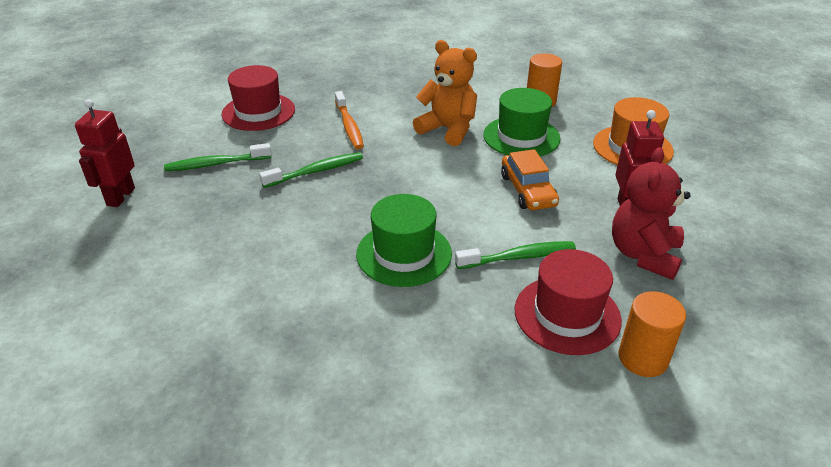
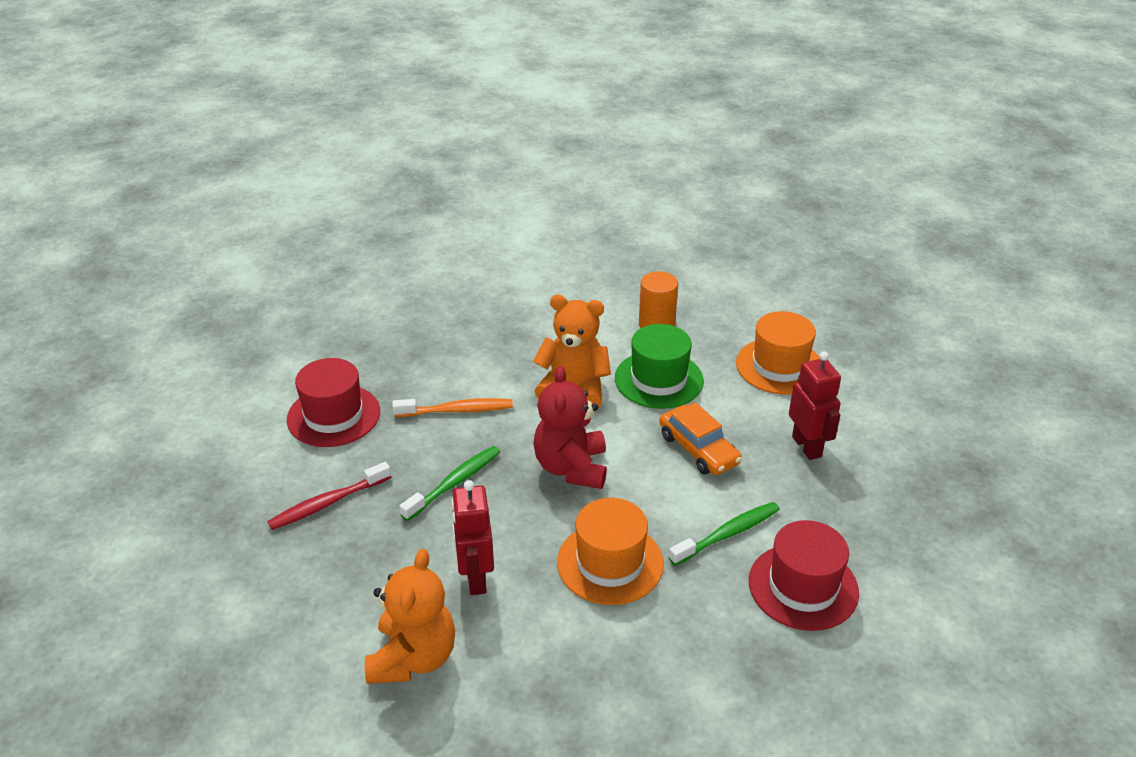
camera: 20 degrees left, 0 degrees up
(120, 197) = (238, 579): red robot -> red robot (475, 578)
(204, 281) = (413, 658): none -> orange teddy bear
(216, 164) = (327, 503): green toothbrush -> red toothbrush
(349, 126) = (457, 410): orange toothbrush -> orange toothbrush turned 60 degrees counterclockwise
(404, 254) = (610, 563): green hat -> orange hat
(643, 254) = (844, 498): red teddy bear -> red teddy bear (571, 468)
(643, 358) = (890, 613): orange cylinder -> none

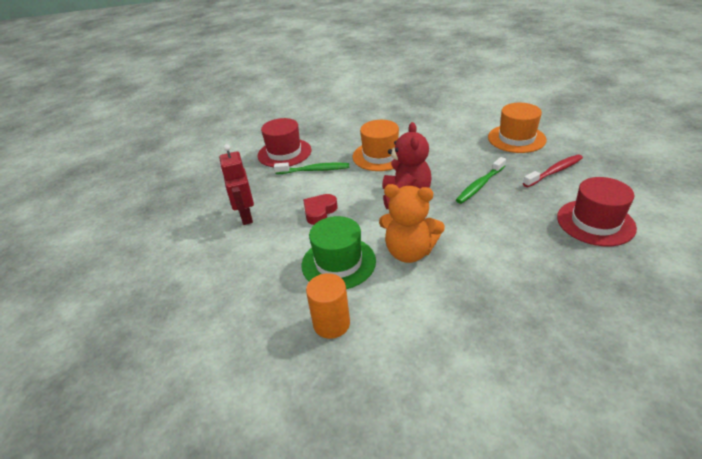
camera: 175 degrees left, 0 degrees up
(413, 658) = (469, 122): orange teddy bear -> none
(457, 410) = (499, 230): orange toothbrush -> none
(475, 578) = (450, 147): red robot -> none
(698, 449) = (319, 212): orange car -> red heart
(728, 534) = (314, 170): green toothbrush -> green toothbrush turned 150 degrees counterclockwise
(779, 366) = (232, 279): orange hat -> orange hat (516, 138)

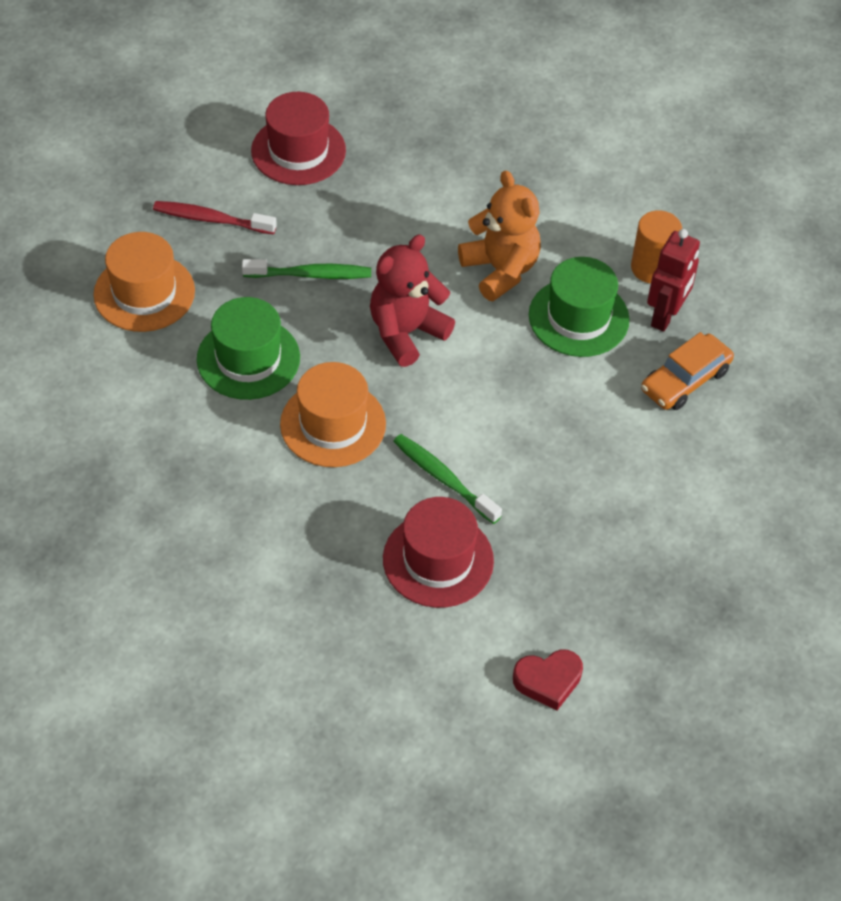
camera: 140 degrees left, 15 degrees up
(245, 278) = (685, 380): none -> orange car
(246, 217) = (610, 470): red robot -> red robot (665, 316)
(319, 212) = (521, 399): red heart -> red heart (548, 681)
(444, 149) = (248, 358): none -> green hat

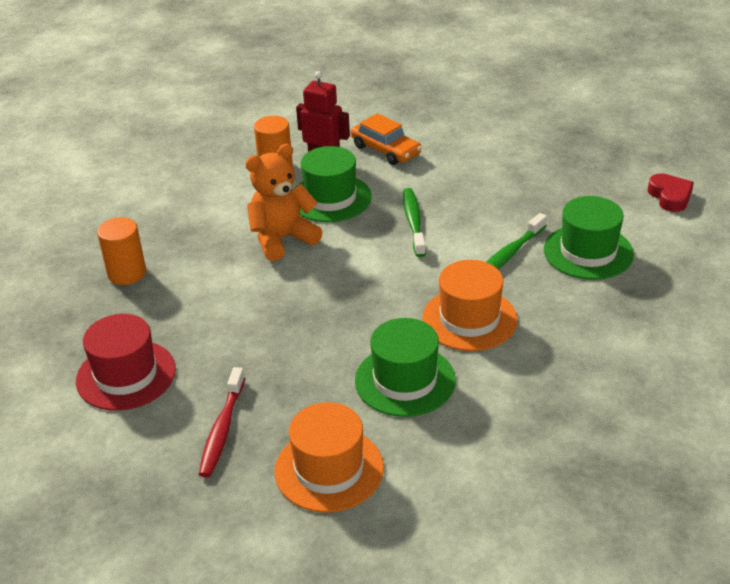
camera: 90 degrees left, 15 degrees down
(311, 275) = (295, 349): green toothbrush -> green toothbrush (413, 222)
(406, 332) = (359, 285): red teddy bear -> none
(438, 560) = (588, 252): red hat -> green hat
(456, 143) = (127, 273): none -> orange cylinder

